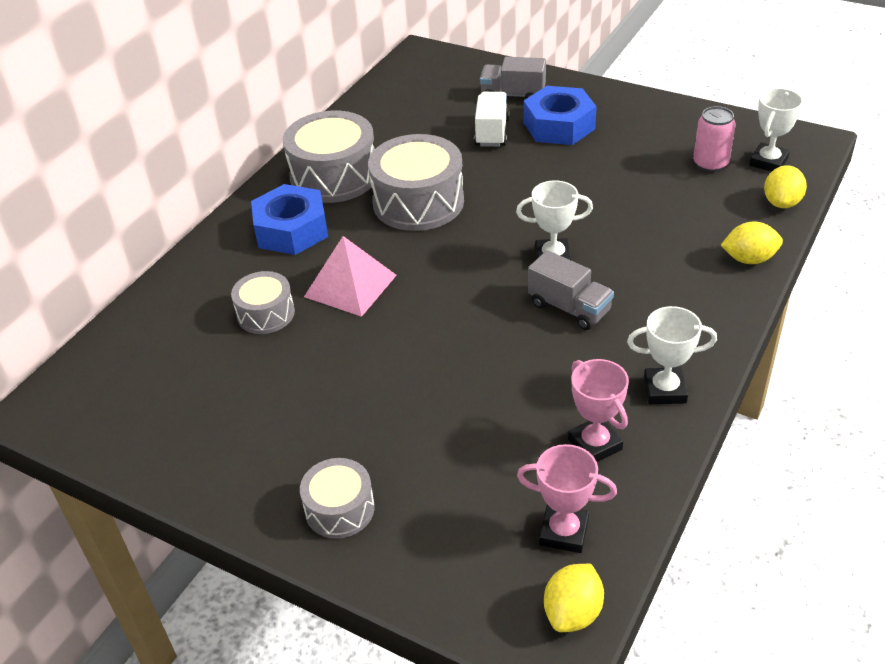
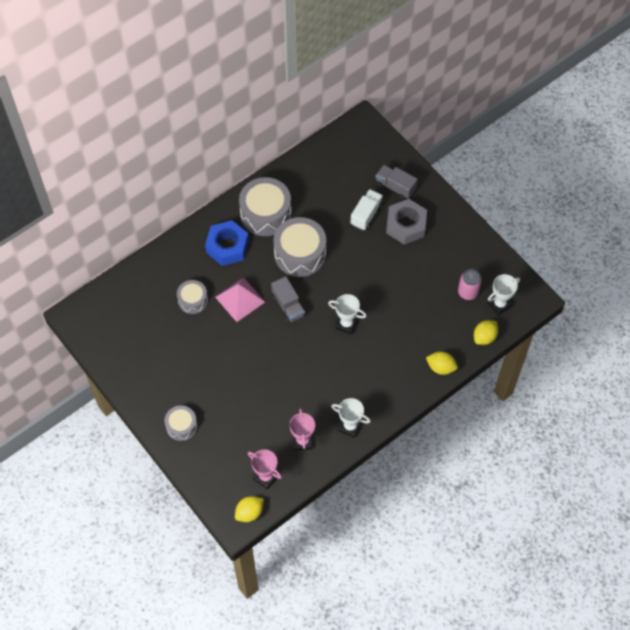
camera: 20 degrees right, 20 degrees up
(559, 126) = (406, 225): blue nut -> grey nut
(569, 308) = (335, 360): grey truck -> grey truck (288, 306)

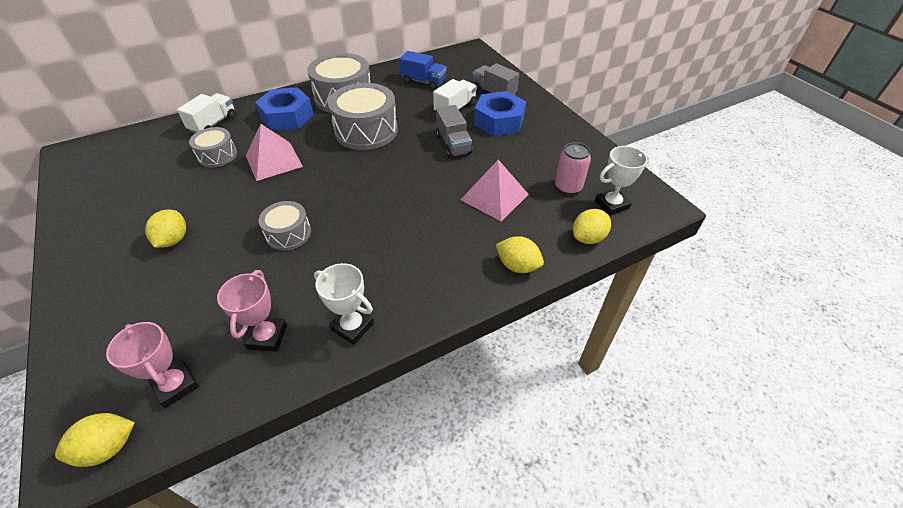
camera: 10 degrees right, 15 degrees down
(170, 265) = (213, 124): none -> white truck
(181, 426) = (100, 287): grey drum -> grey drum (288, 234)
(206, 384) = (173, 240): none -> yellow lemon
(288, 306) = (329, 173): grey truck -> grey truck (453, 144)
(329, 181) = (423, 82): none -> blue truck
(346, 324) = (396, 200): white trophy -> none
(406, 225) = (499, 121): grey nut -> blue nut
(416, 310) = (494, 197): none -> pink pyramid

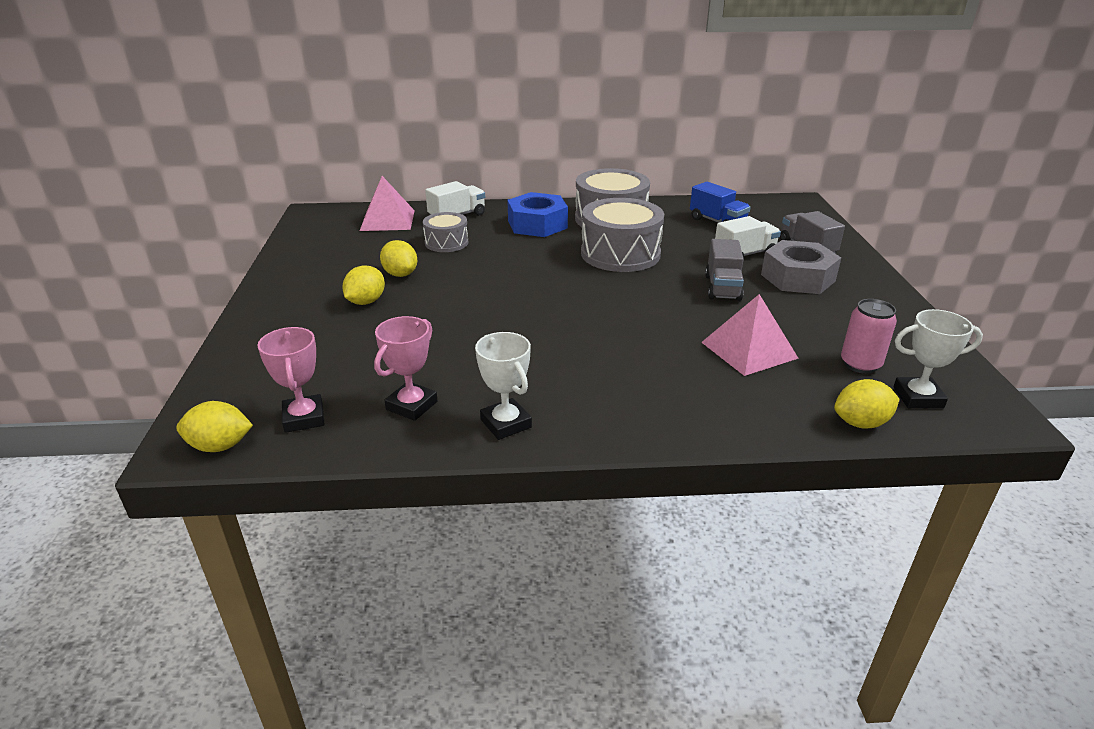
camera: 25 degrees right, 15 degrees down
(274, 161) = (502, 259): pink pyramid -> pink pyramid (388, 220)
(288, 234) = (482, 325): grey drum -> none
(499, 121) = (798, 278): blue nut -> grey nut
(517, 266) = (742, 425): yellow lemon -> yellow lemon (400, 274)

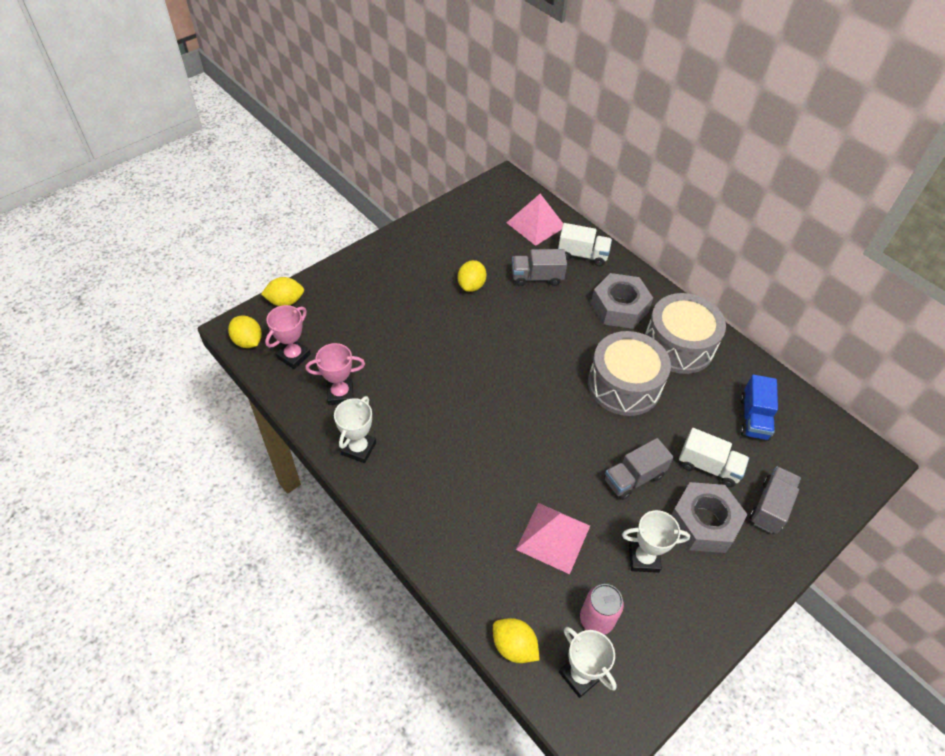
camera: 50 degrees right, 20 degrees up
(366, 302) = (423, 294): yellow lemon -> yellow lemon (285, 301)
(446, 243) = (537, 277): grey drum -> grey truck
(537, 224) = (619, 307): blue nut -> grey nut
(811, 316) = (643, 558): none -> white trophy

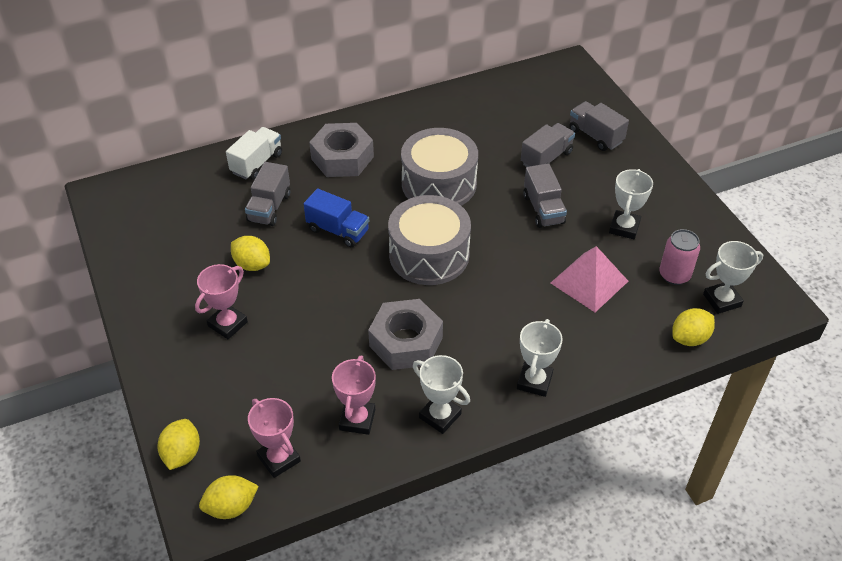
camera: 70 degrees left, 5 degrees down
(407, 289) = (227, 324): none -> pink trophy
(415, 512) = (534, 381): none -> white trophy
(536, 224) = (190, 187): pink pyramid -> none
(678, 345) = (408, 133): grey drum -> grey drum (429, 255)
(703, 522) = (599, 180): grey nut -> grey nut (406, 342)
(708, 466) = (546, 158): white truck -> grey truck
(754, 418) = (506, 114): blue truck -> blue truck (338, 230)

